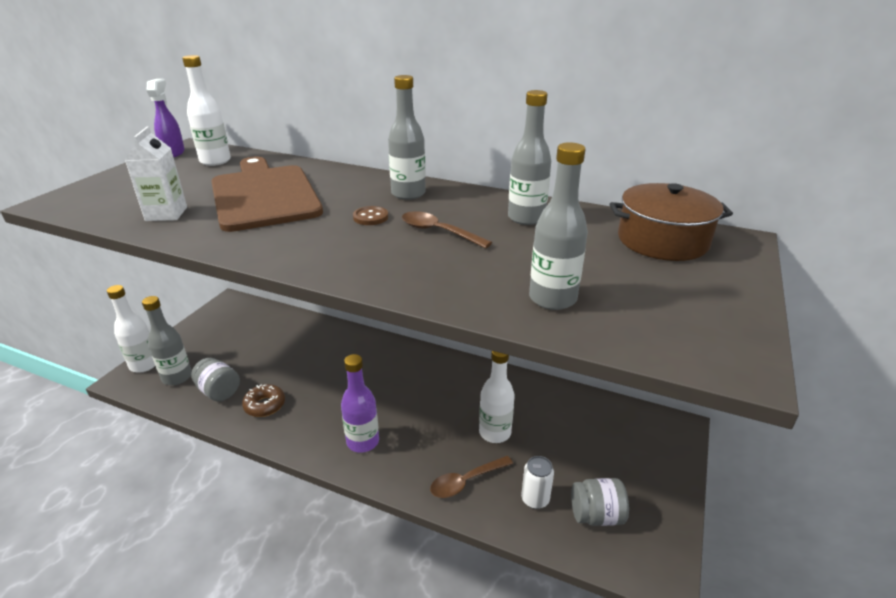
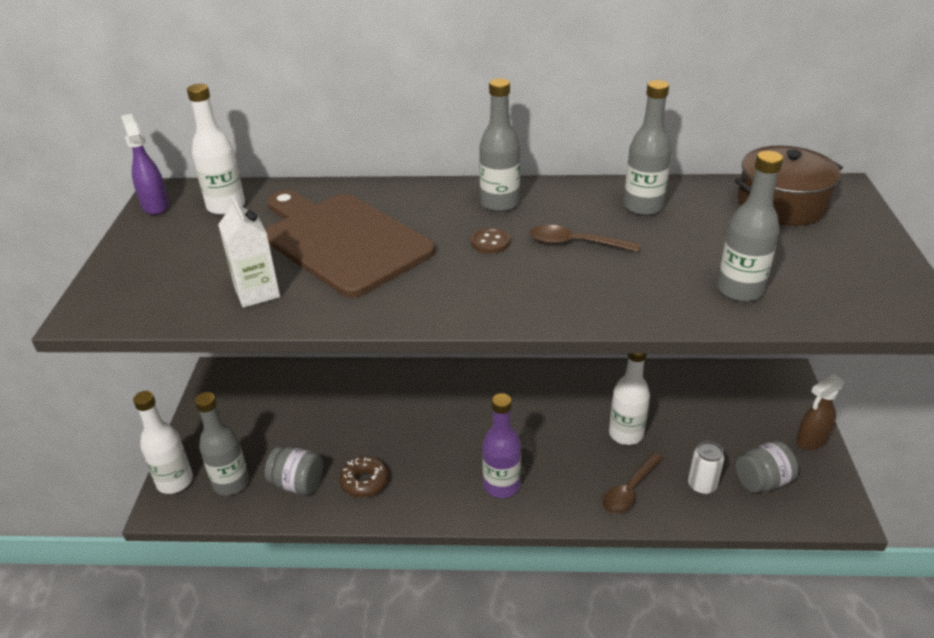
camera: 20 degrees left, 5 degrees up
(669, 493) = (811, 440): none -> brown spray bottle

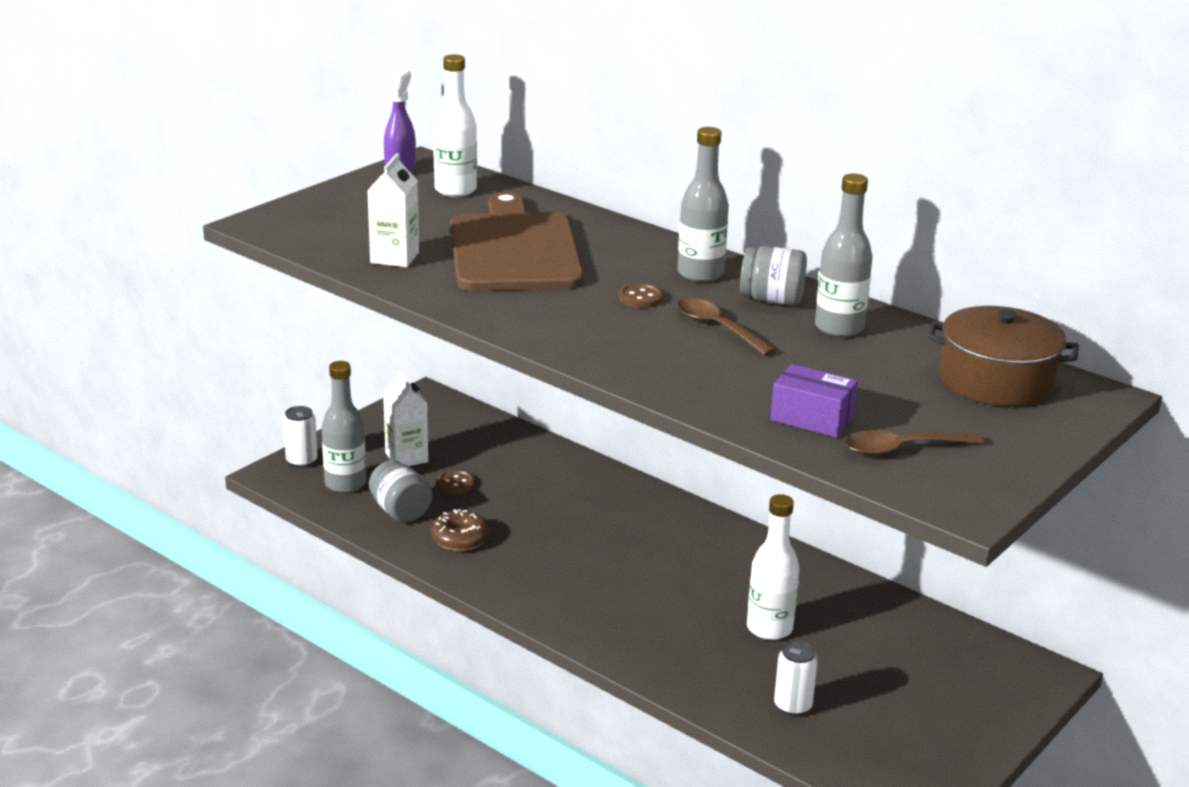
camera: 35 degrees right, 10 degrees down
(175, 481) = (302, 461): white bottle -> white can
(255, 433) = (406, 457): none -> white carton
(314, 436) = (456, 484): none -> brown button
(501, 485) = (583, 603): purple bottle -> none
(629, 490) = (708, 671): brown spoon -> brown spoon (902, 449)
(740, 290) = (812, 418): grey bottle -> purple box
(762, 481) = (867, 737): grey jar -> grey jar (772, 300)
(811, 440) = (982, 737): brown spray bottle -> none

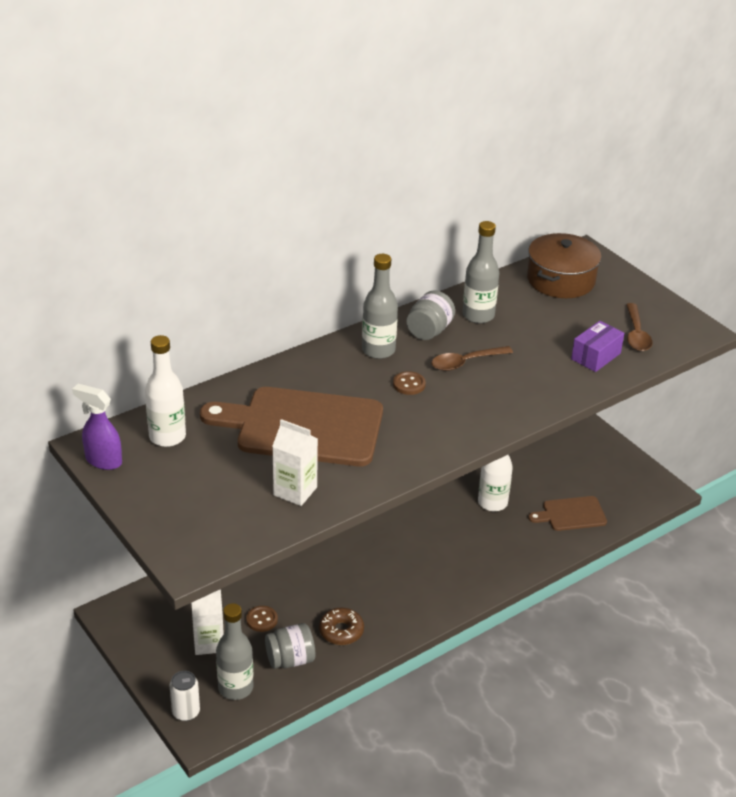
camera: 75 degrees left, 10 degrees up
(793, 706) = (571, 514): white can -> brown cutting board

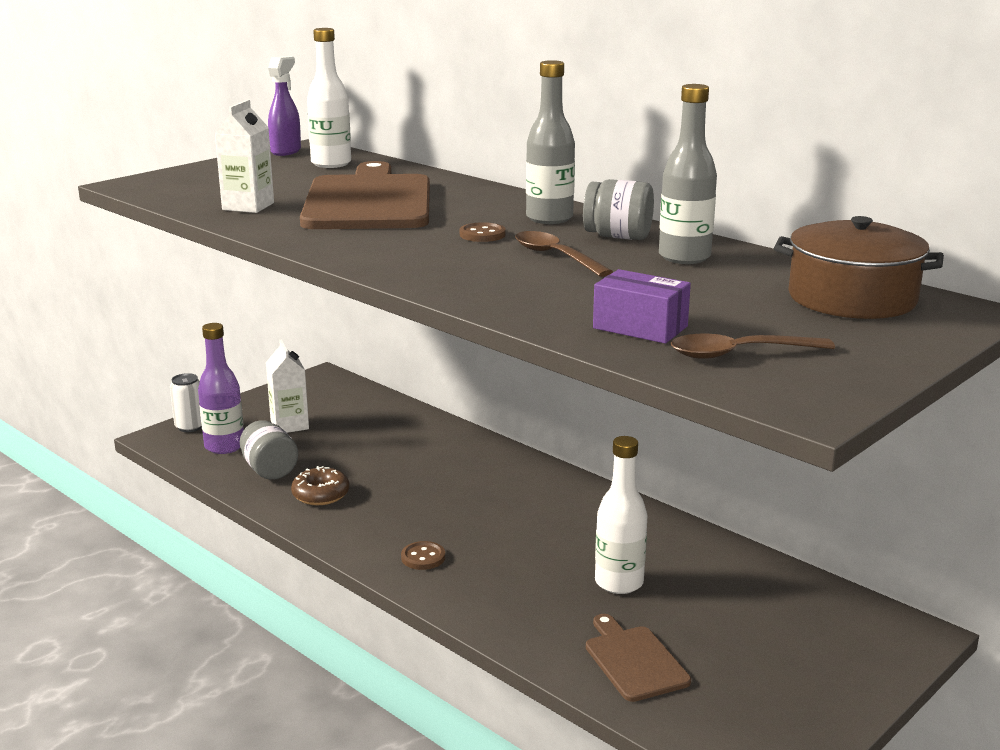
camera: 80 degrees right, 15 degrees down
(235, 688) = (224, 446): grey bottle -> purple bottle
(262, 620) = (330, 447): brown button -> brown button (423, 557)

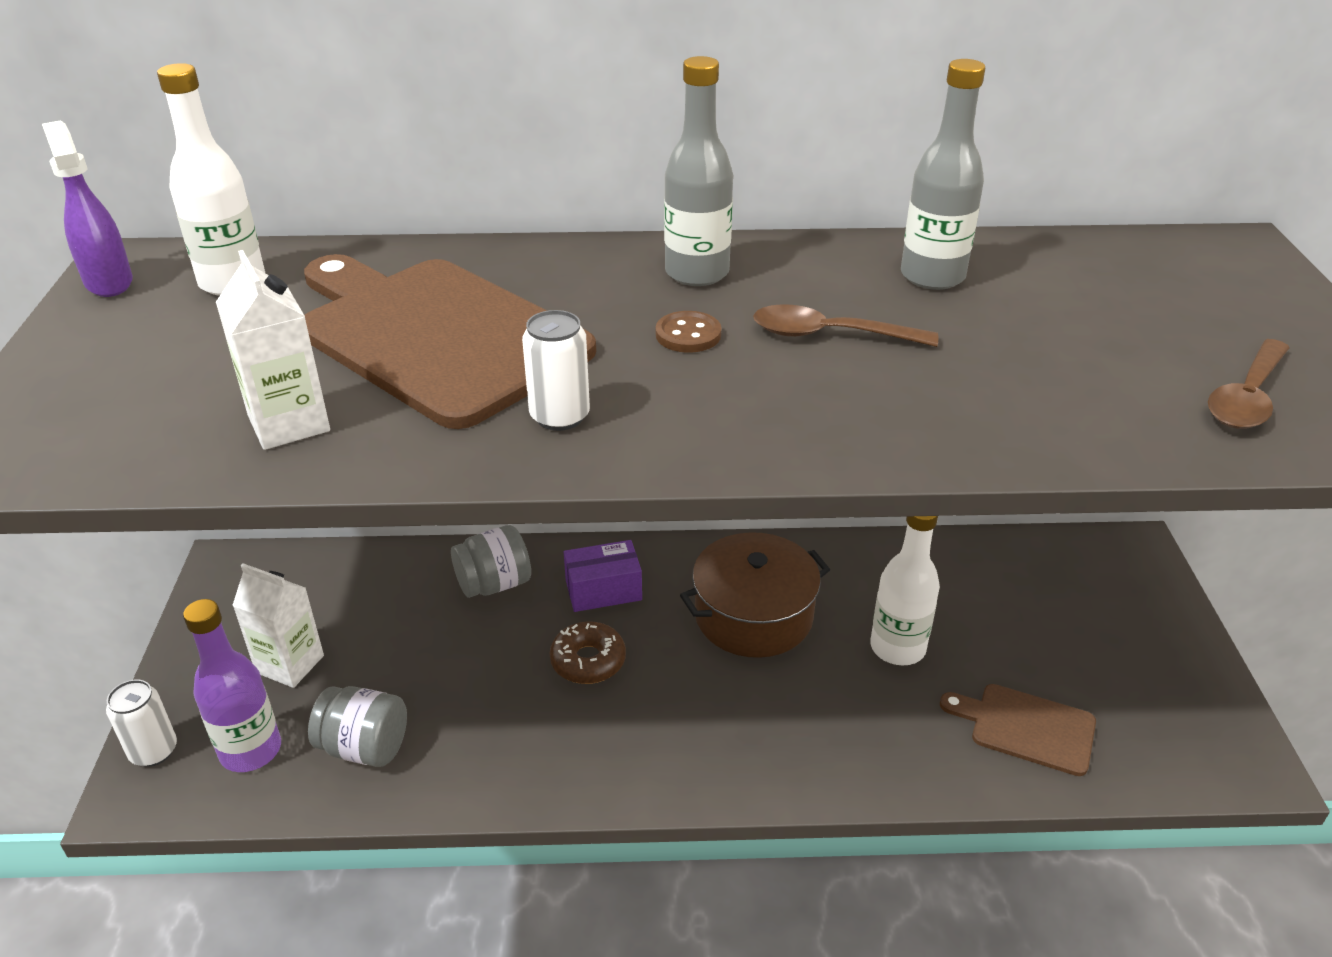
camera: 45 degrees left, 15 degrees up
(321, 494) = (477, 740): brown donut -> brown donut (588, 661)
(352, 238) = (560, 416): none -> white can
(423, 557) = (703, 747): brown button -> none
(618, 236) = (817, 272): grey jar -> grey jar (494, 584)
(640, 327) = (1115, 406): purple box -> purple box (603, 590)
(852, 298) = (1153, 270): brown pot -> brown pot (753, 615)

